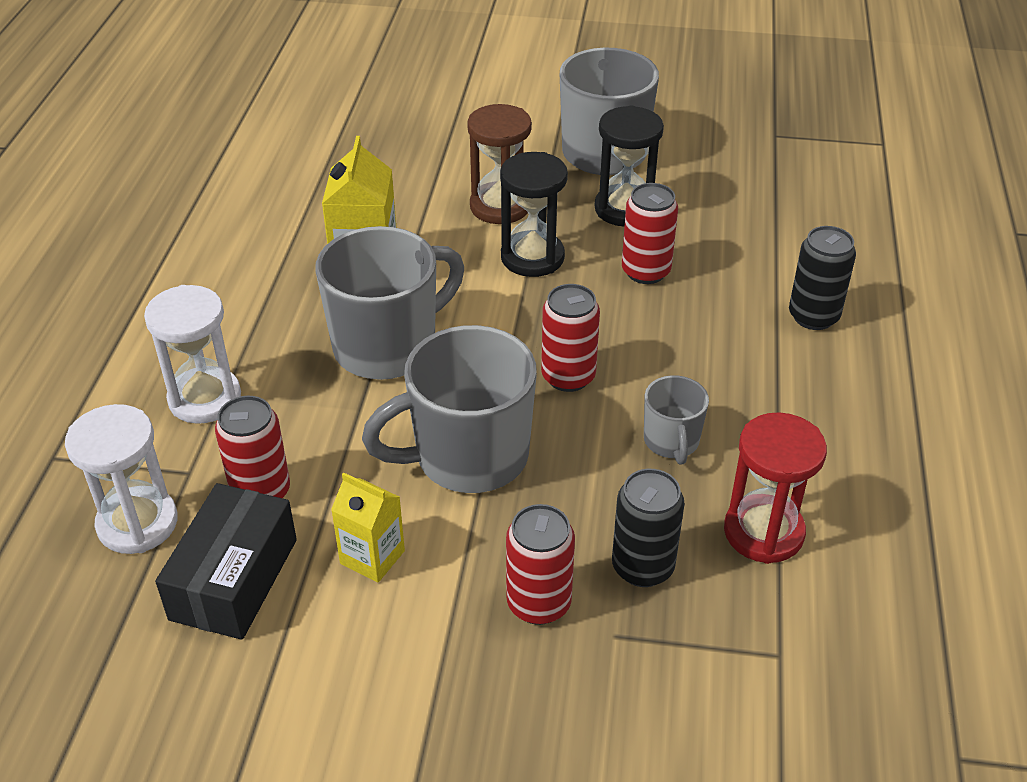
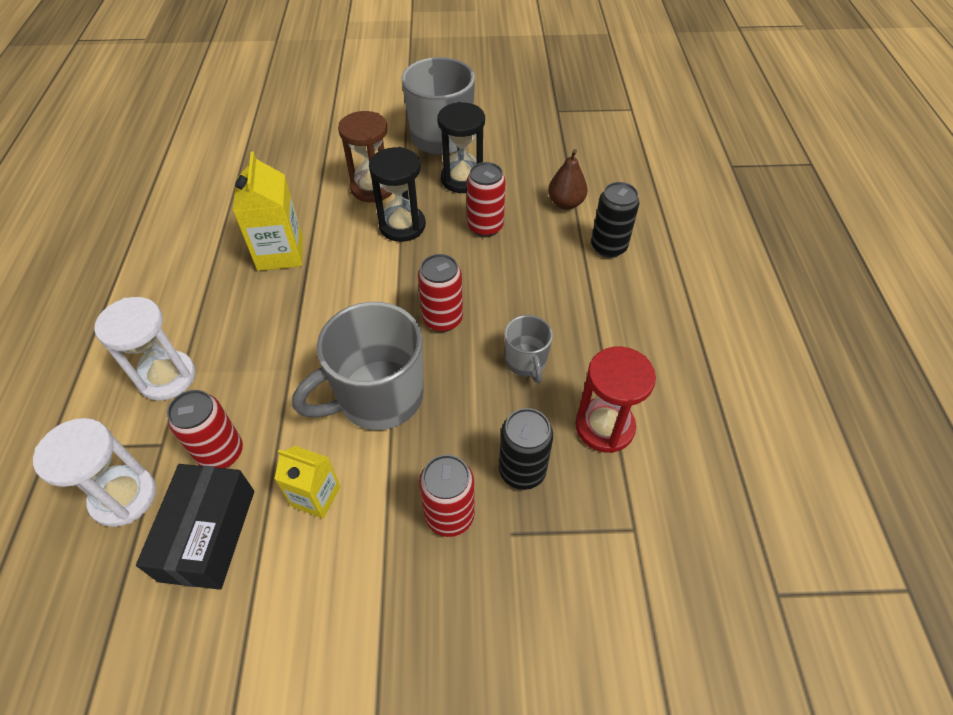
camera: 10 degrees left, 10 degrees up
(388, 347) = (305, 313): grey mug -> none
(763, 255) = (565, 203): none -> brown pear

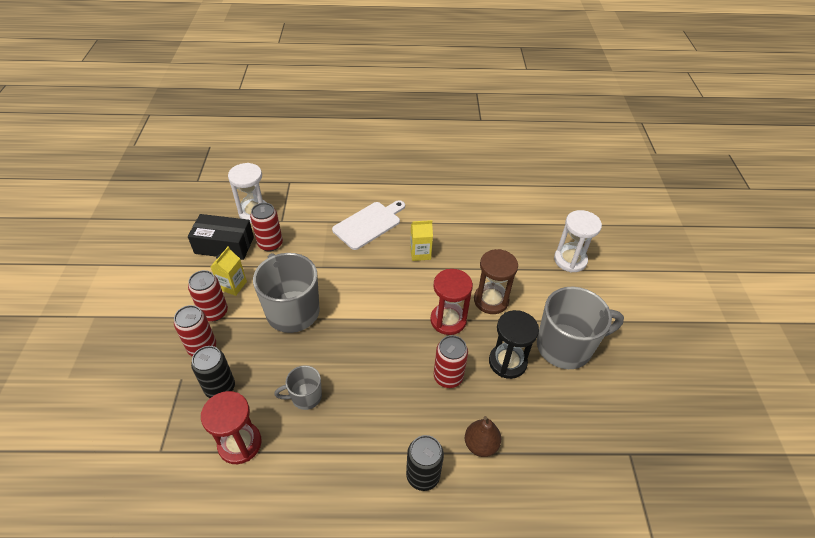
camera: 90 degrees right, 5 degrees down
(167, 377) = (324, 216): white hourglass -> white hourglass (570, 260)
(204, 315) = (369, 224): none -> white cutting board
(280, 253) = (420, 253): yellow carton -> yellow carton, size x0.64
(402, 226) = (448, 320): black hourglass -> red hourglass
(442, 319) = (351, 346): red can -> red can (214, 312)

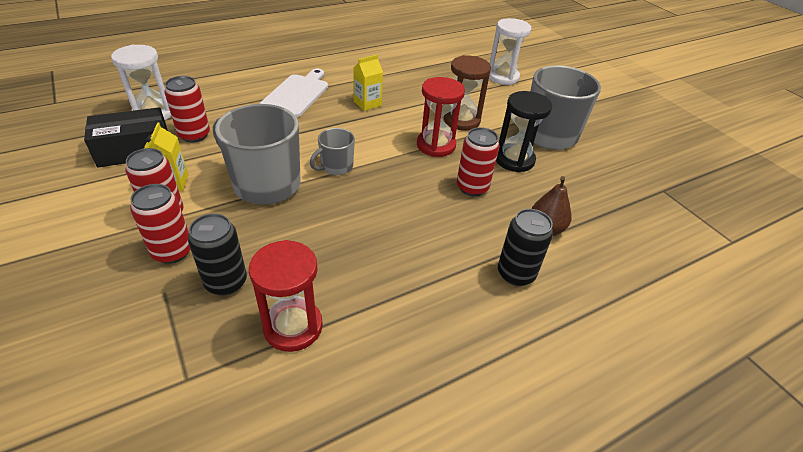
camera: 30 degrees left, 5 degrees down
(305, 397) = (339, 253): grey mug -> grey mug (336, 167)

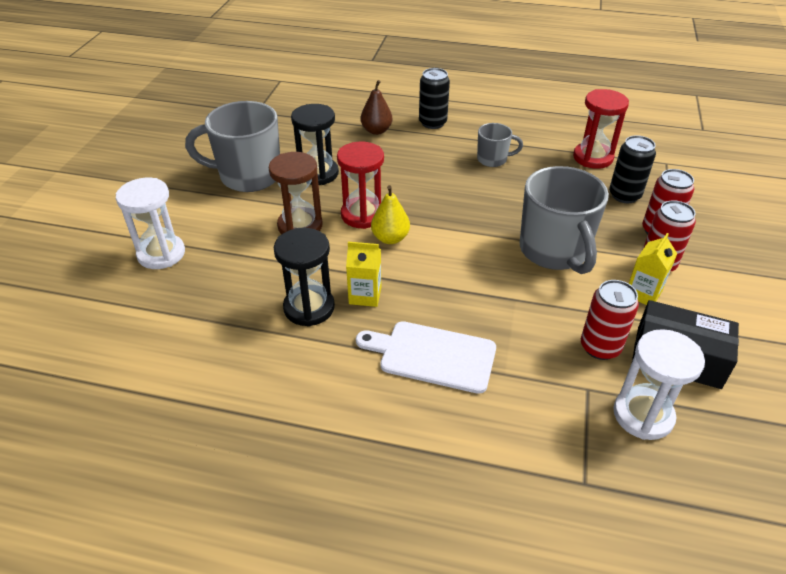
camera: 135 degrees left, 0 degrees up
(297, 94) = (432, 355): white cutting board -> white cutting board turned 45 degrees clockwise
(336, 167) = (477, 238): grey mug -> grey mug (493, 159)
(389, 87) = (309, 308): none -> black hourglass
(395, 139) = (390, 238): none -> yellow pear
(472, 187) = (385, 172): red can -> none

